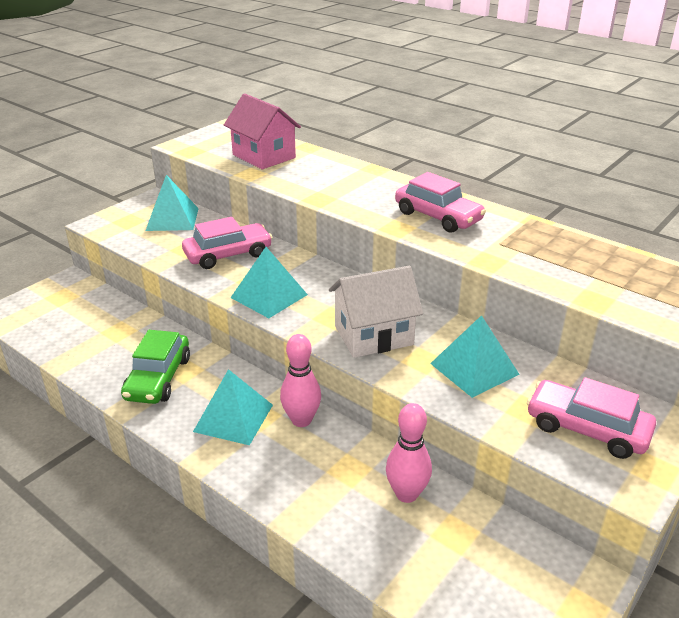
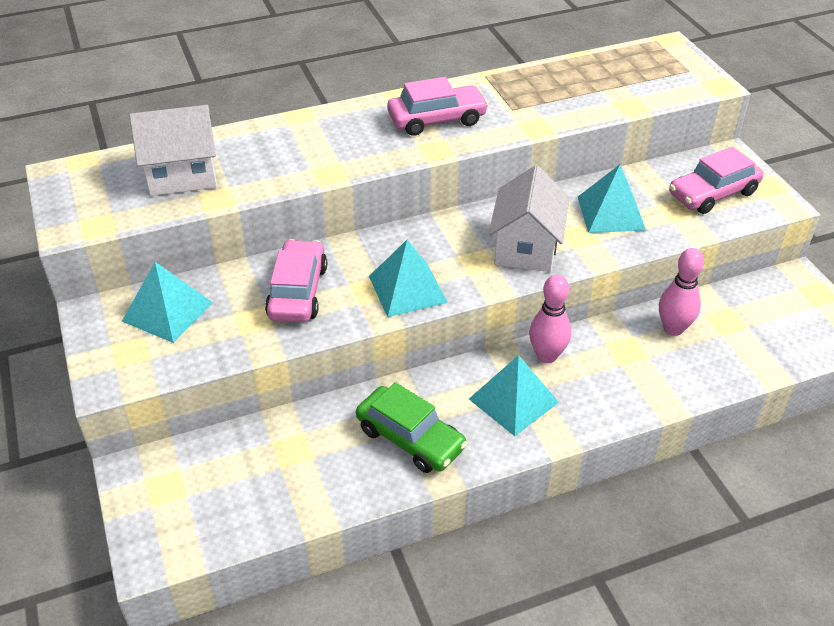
camera: 60 degrees left, 10 degrees up
(264, 156) = (182, 175): pink house -> white house

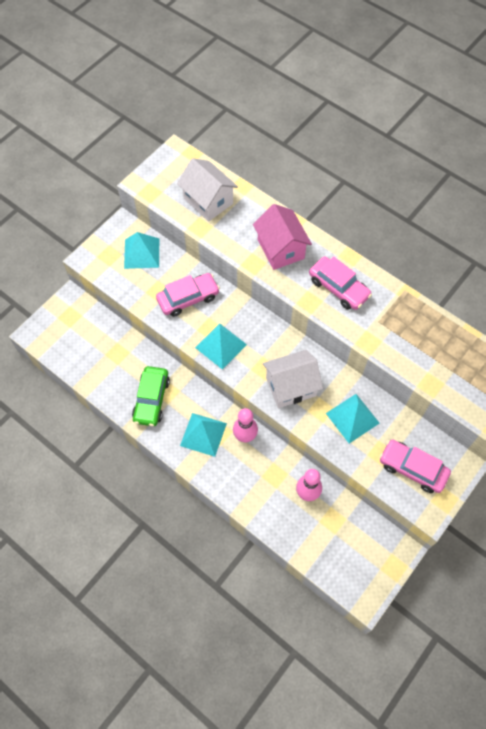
camera: 60 degrees right, 20 degrees up
(331, 142) = (280, 249): none -> pink house

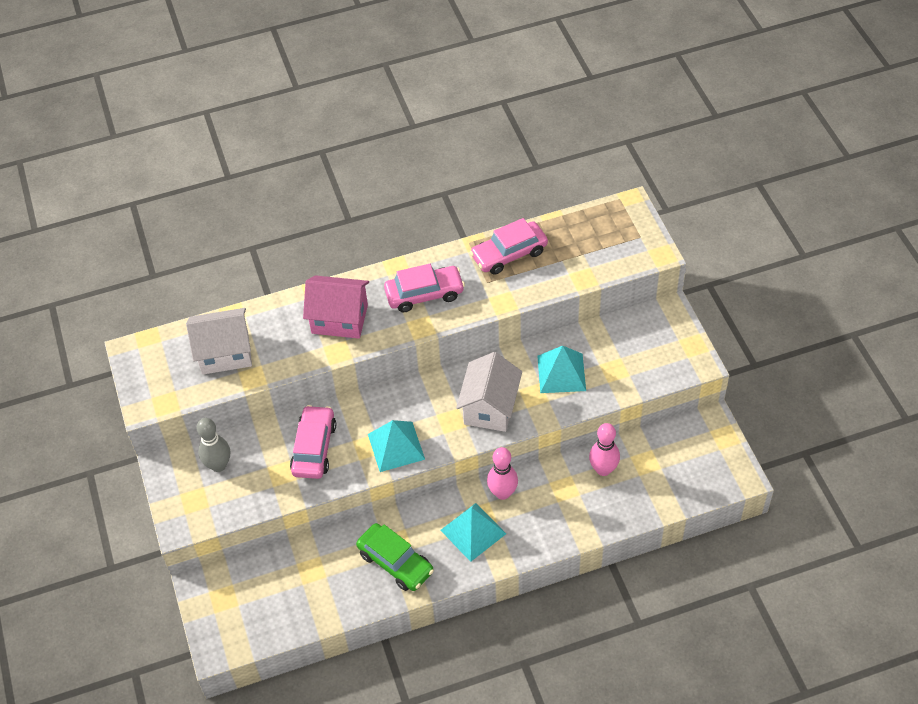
camera: 55 degrees left, 10 degrees down
(142, 253) = (218, 465): turquoise pyramid -> grey bowling pin
(412, 469) = (647, 353): pink car -> pink car (509, 254)

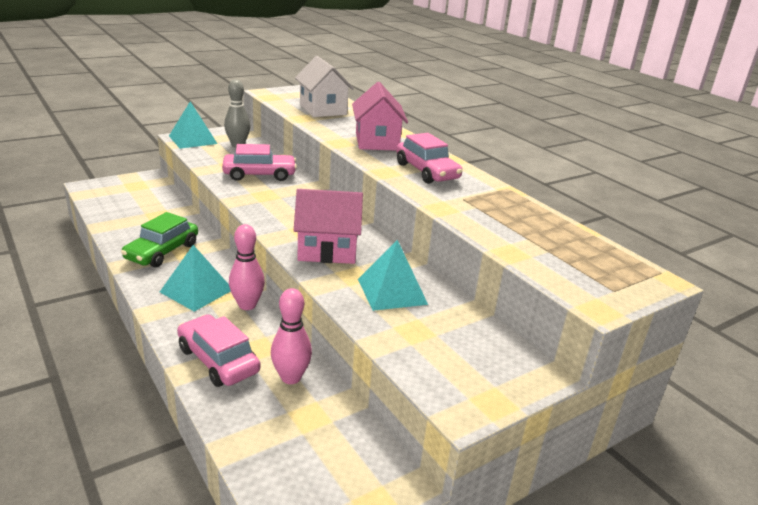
camera: 70 degrees right, 25 degrees down
(396, 446) = (267, 207): turquoise pyramid -> turquoise pyramid (193, 139)
(490, 407) = (327, 250): white house -> pink house
(509, 254) = (510, 208): pink car -> pink car (218, 360)

